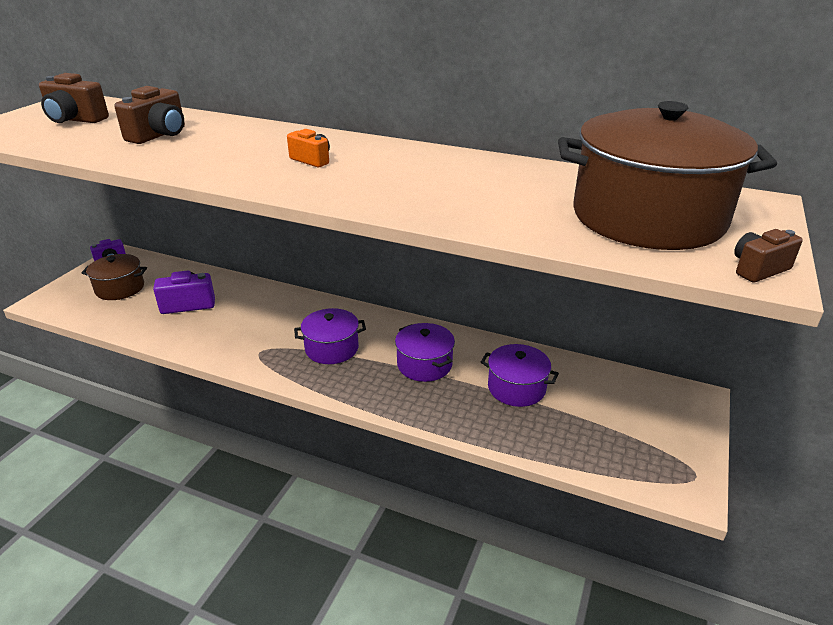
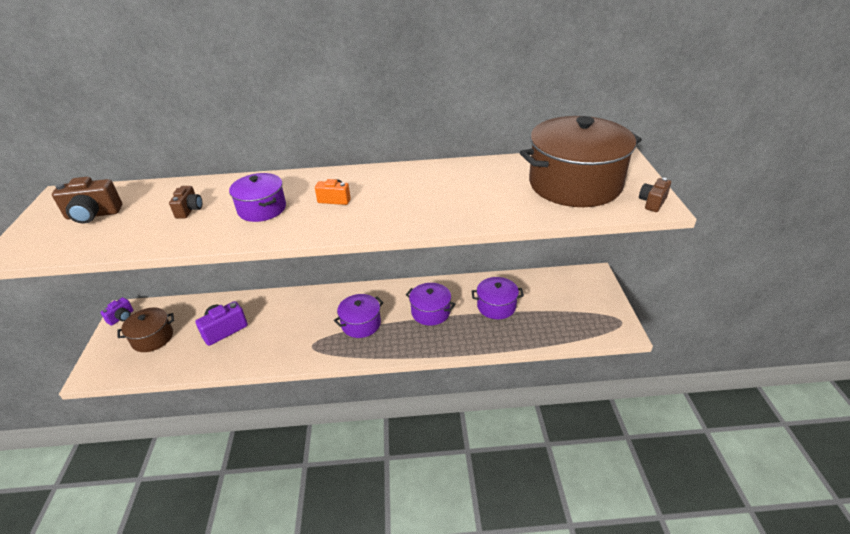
camera: 25 degrees left, 5 degrees up
(159, 135) = (189, 210): brown camera -> brown camera, size x0.63
(227, 150) = (262, 209): none -> purple pot

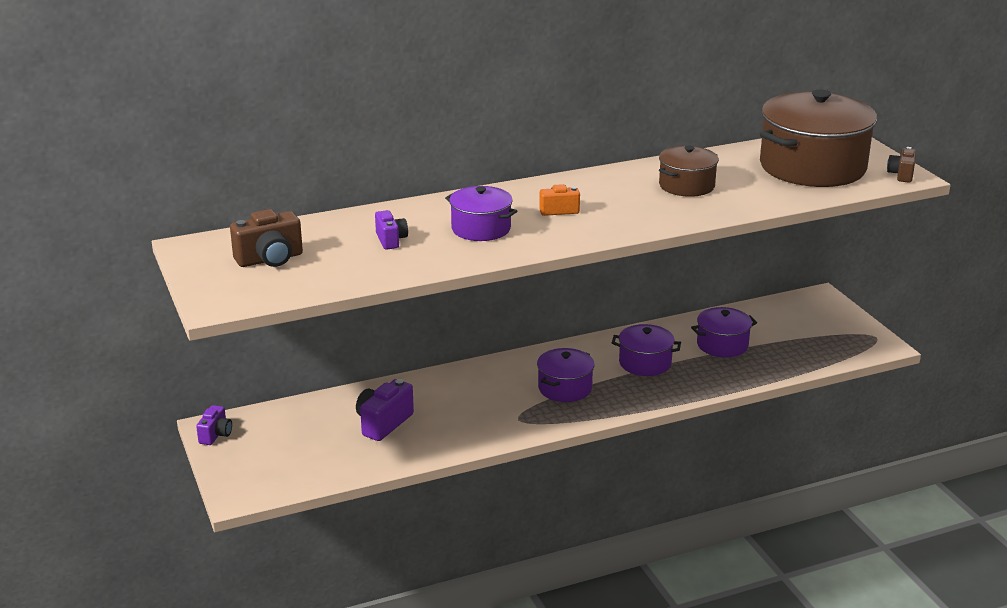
camera: 20 degrees left, 10 degrees down
(152, 338) = (287, 447): brown pot -> brown pot (686, 186)
(189, 210) = (391, 240): brown camera -> purple camera

